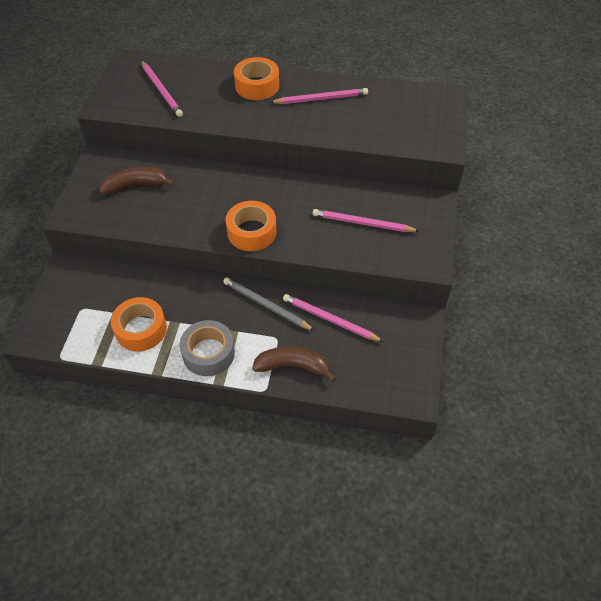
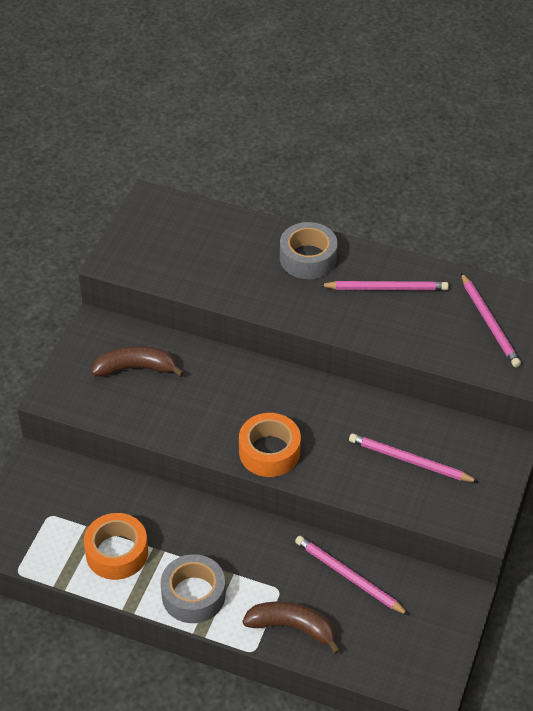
camera: 10 degrees right, 5 degrees down
(161, 90) = (186, 249): pink pencil -> pink pencil (489, 322)
(257, 86) = (308, 258): orange tape -> grey tape
(266, 305) = (273, 546): grey pencil -> none

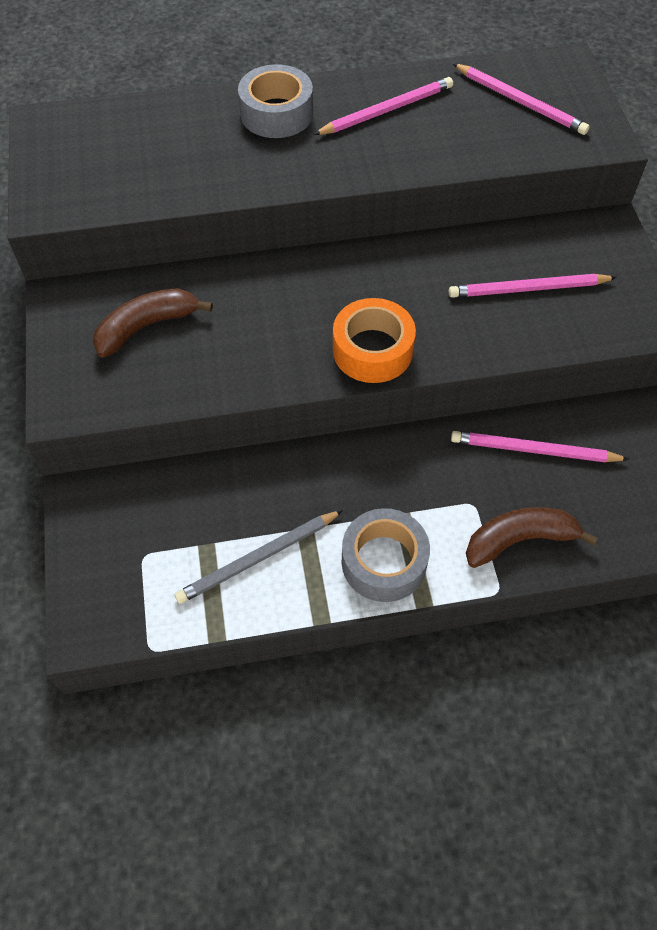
camera: 30 degrees left, 10 degrees up
(117, 552) = (258, 558): orange tape -> grey pencil

